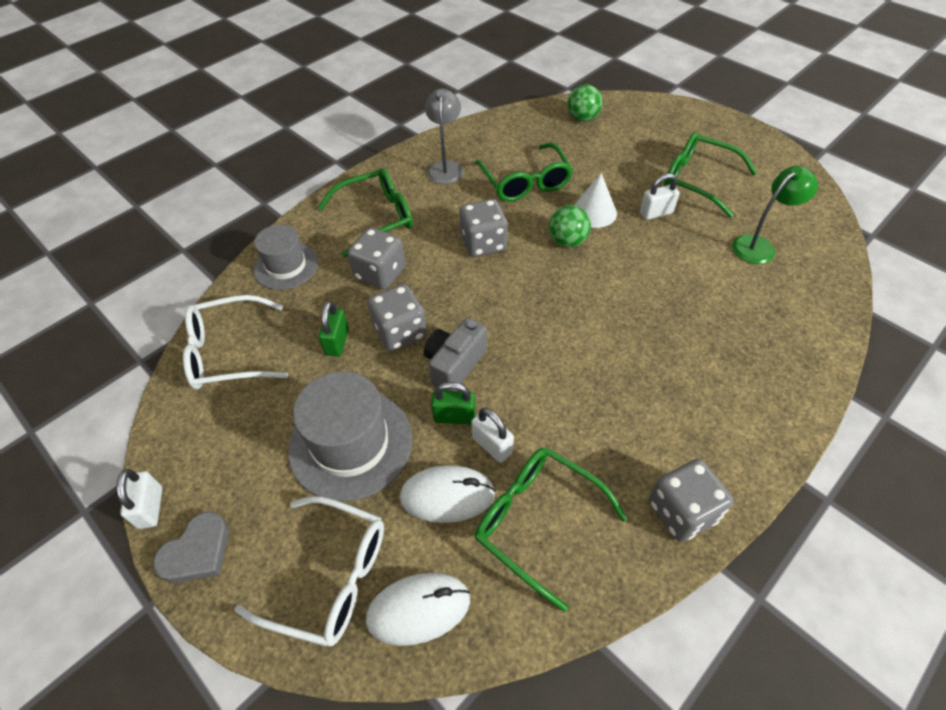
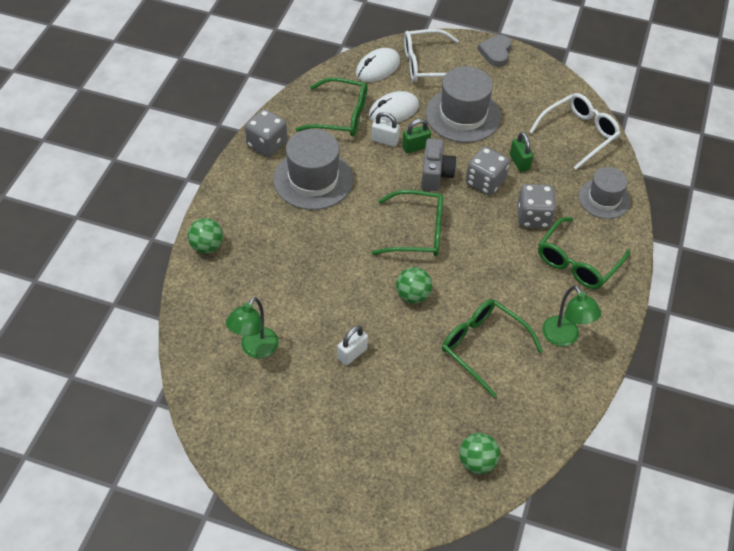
camera: 150 degrees right, 0 degrees up
(151, 507) = (536, 59): white padlock -> none
(446, 167) = (564, 337): grey lamp -> green lamp
(483, 243) = (477, 269): grey dice -> none
(594, 212) = (405, 334): white cone -> none
(627, 420) = (313, 179): none -> grey hat
(698, 180) = (327, 410): green glasses -> green glasses (417, 232)
(804, 374) = (207, 246): none -> green ball

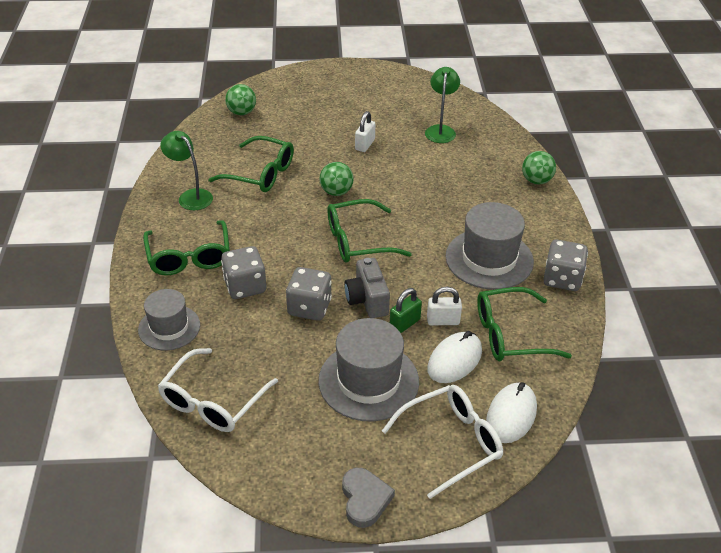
camera: 160 degrees right, 10 degrees down
(519, 162) = (278, 341): green padlock -> none
(577, 262) = (189, 257): green glasses -> green glasses turned 150 degrees clockwise

